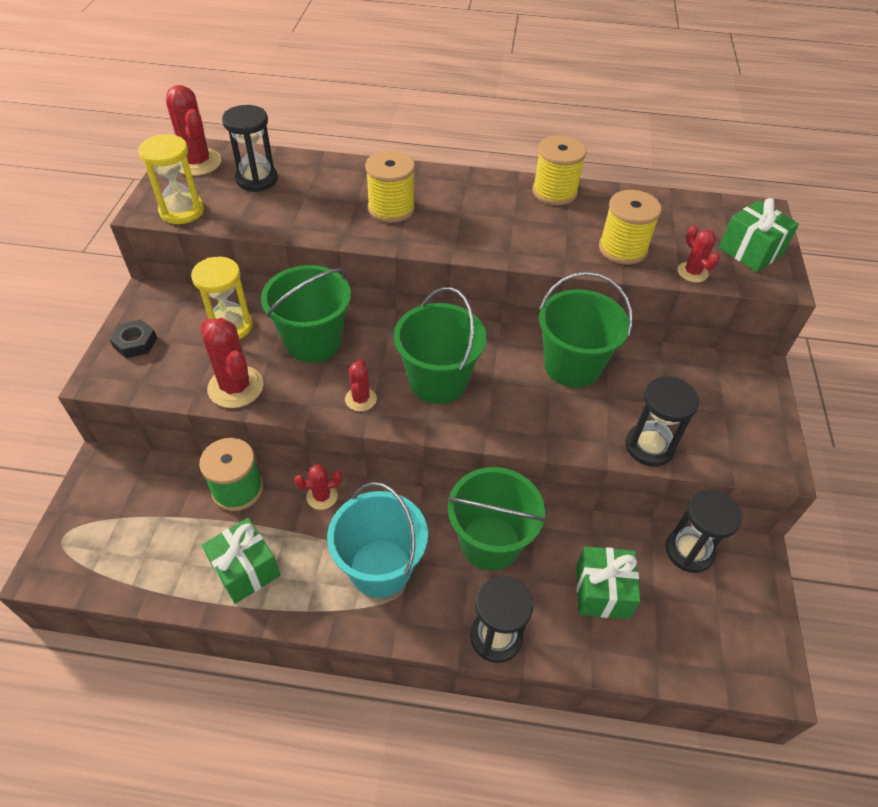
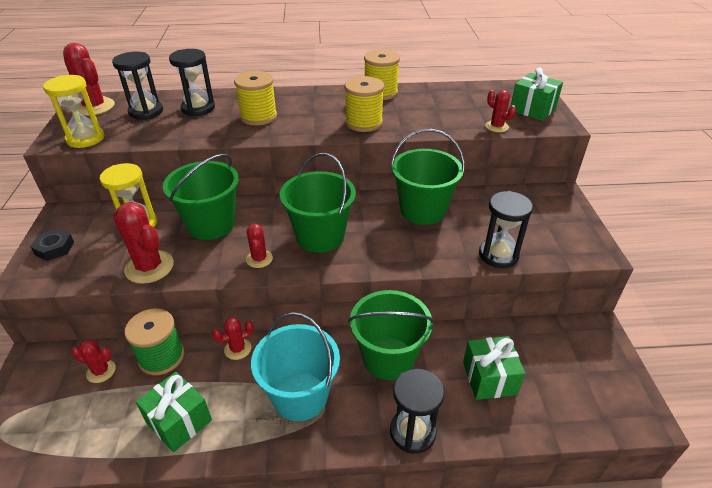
camera: 10 degrees left, 10 degrees down
(171, 494) = (101, 371): none -> red cactus
(622, 249) = (441, 119): yellow spool -> yellow spool (363, 123)
(689, 551) = (547, 334): black hourglass -> black hourglass (198, 108)

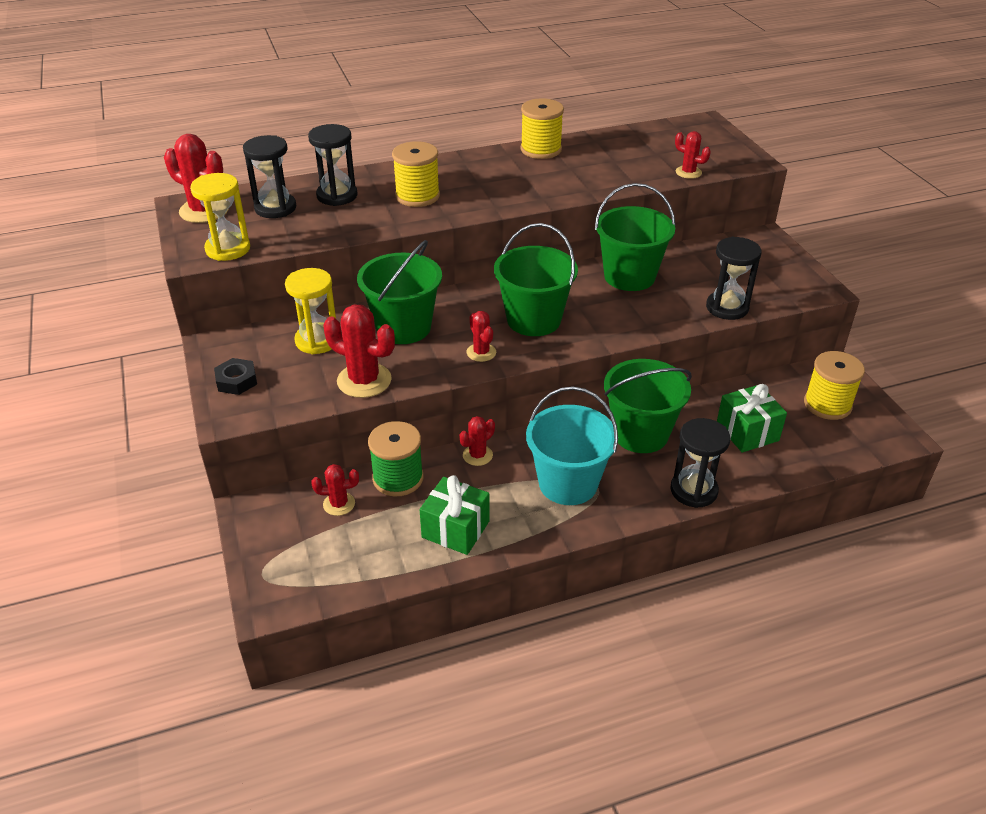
camera: 15 degrees left, 0 degrees up
(363, 123) = (543, 187): yellow spool -> yellow spool (827, 404)
(532, 109) = (717, 148): green gift -> none

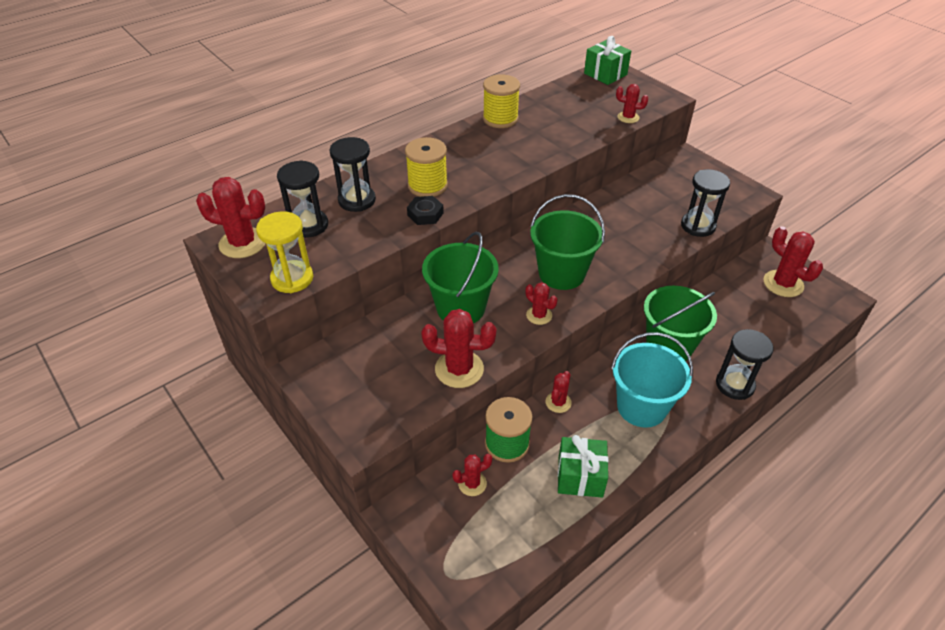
camera: 20 degrees left, 5 degrees up
(236, 381) = (347, 401): black nut -> black nut (425, 214)
(317, 341) = (394, 341): yellow hourglass -> none
(629, 276) = (610, 215): green bucket -> none
(747, 432) = (743, 323): green gift -> green gift (605, 74)
(827, 404) = (783, 284): yellow spool -> red cactus

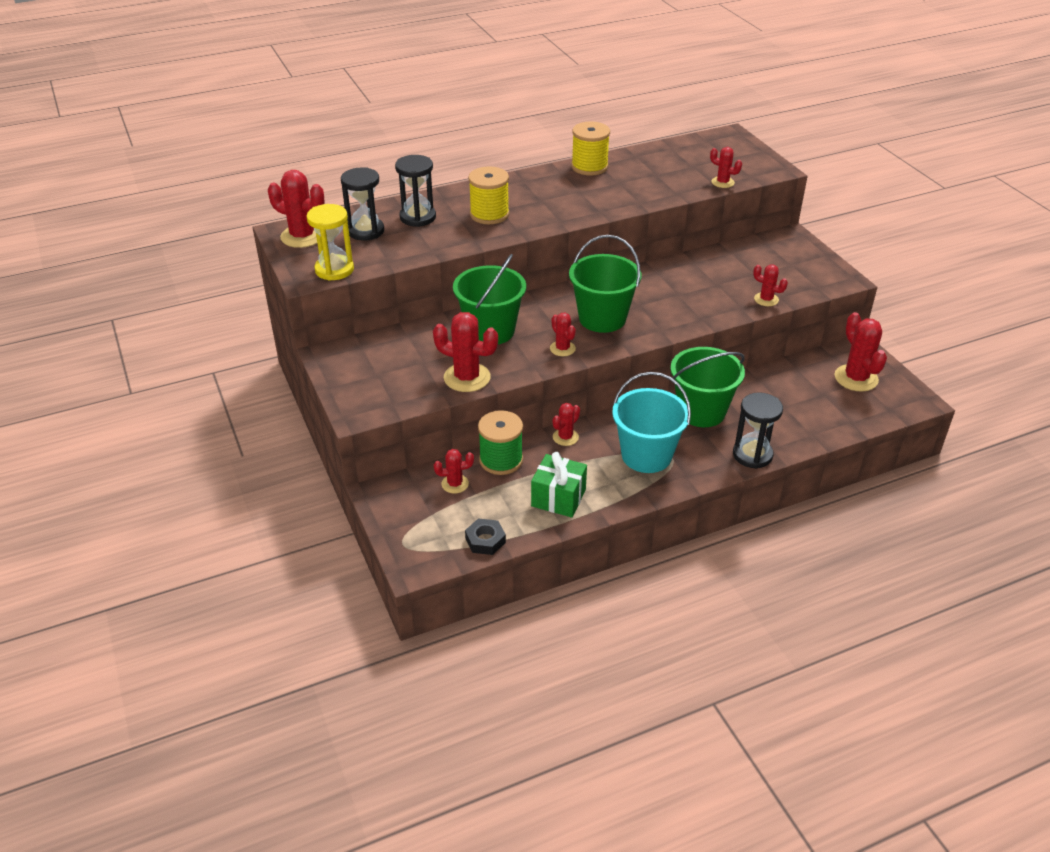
camera: 15 degrees right, 5 degrees down
(425, 214) = (476, 237): black nut -> black nut (485, 540)
(605, 74) = (722, 139): green gift -> none
(698, 226) = (766, 299): black hourglass -> red cactus

